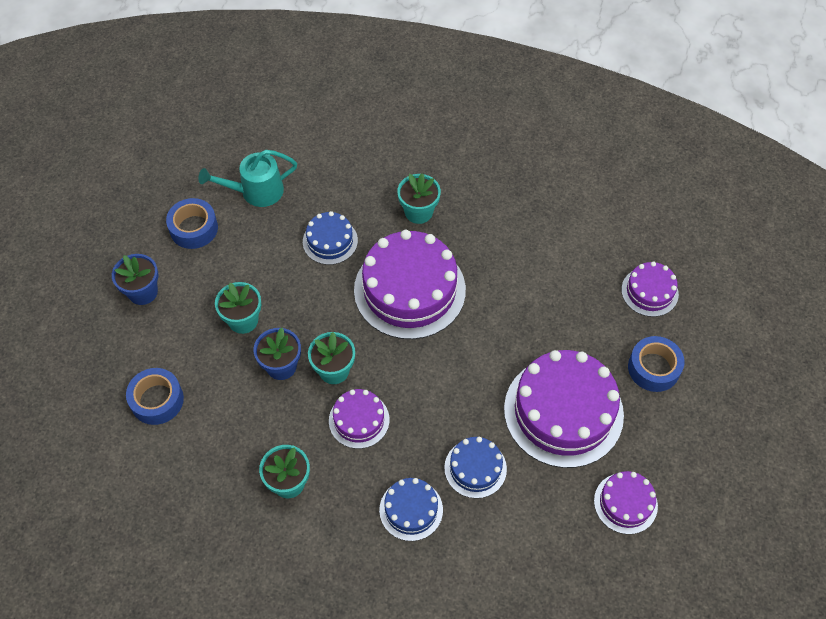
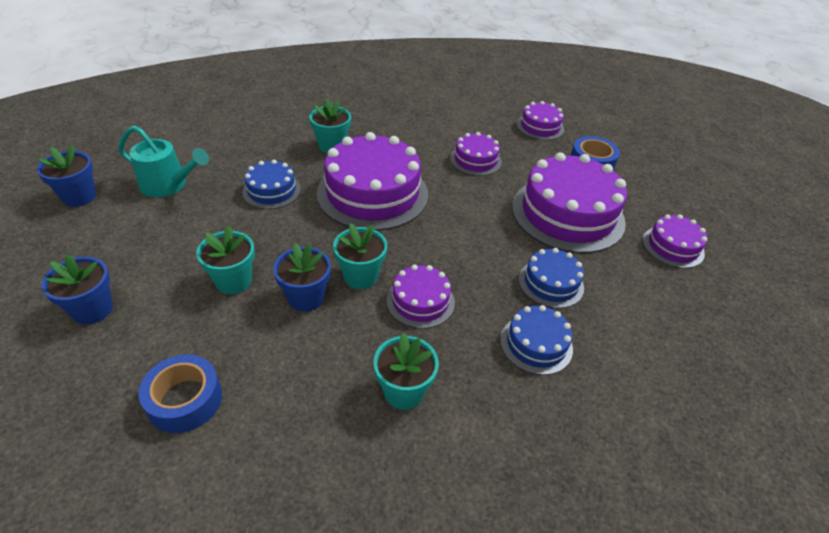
camera: 40 degrees left, 15 degrees down
(187, 171) = (79, 197): none -> blue flower pot
(194, 228) = (119, 235): blue tape -> none
(256, 191) = (168, 185): turquoise watering can -> turquoise watering can turned 105 degrees counterclockwise
(538, 301) = (475, 160): none -> purple cake

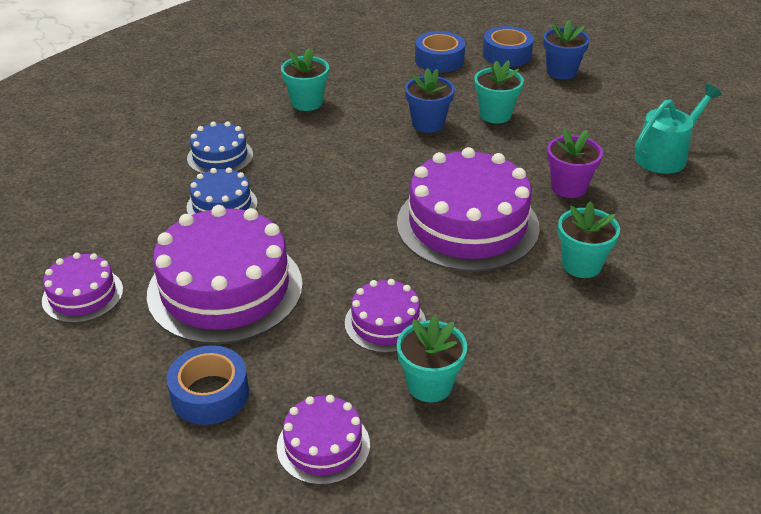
camera: 155 degrees right, 5 degrees down
(79, 197) = (712, 120): blue flower pot -> none
(101, 369) = (507, 55): none -> blue tape
(168, 185) = (665, 156): turquoise watering can -> turquoise watering can turned 150 degrees clockwise
(271, 191) = (568, 187): blue cake -> purple flower pot
(361, 276) = (401, 151): turquoise flower pot -> turquoise flower pot (429, 385)
(420, 301) = (335, 151): purple cake -> none

